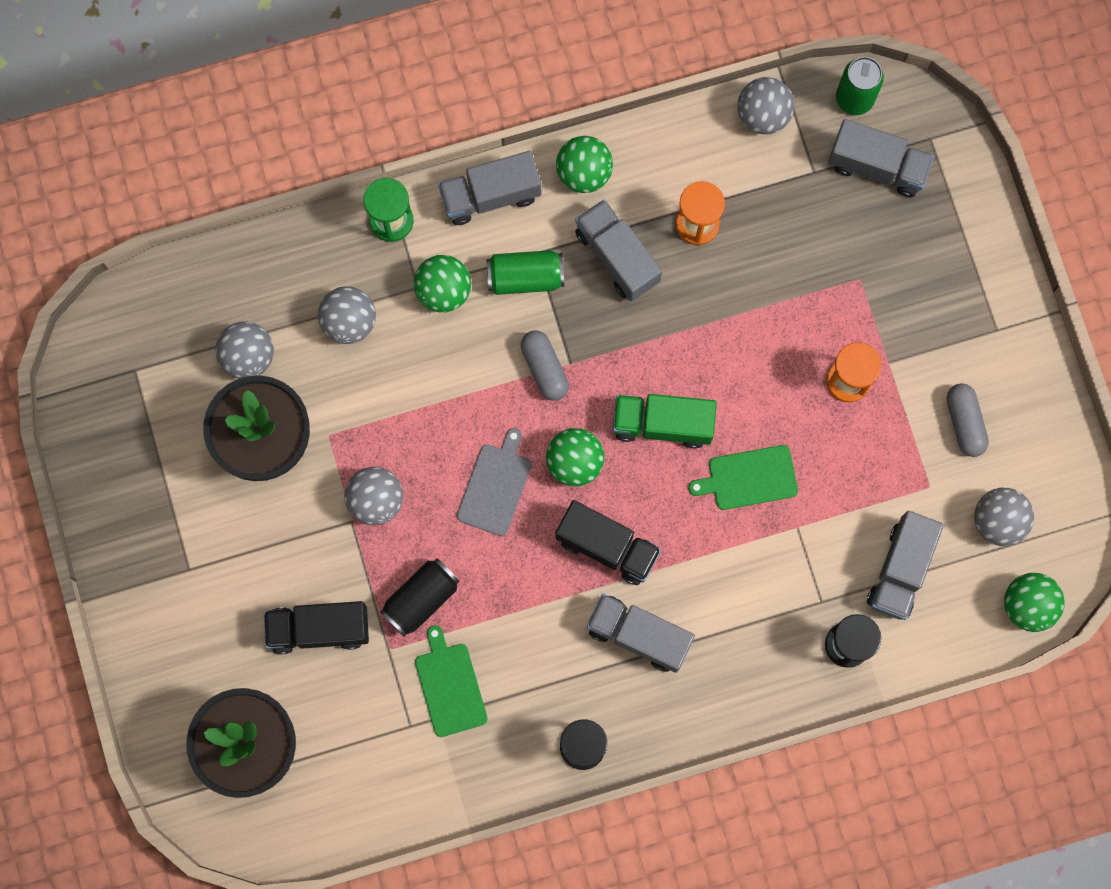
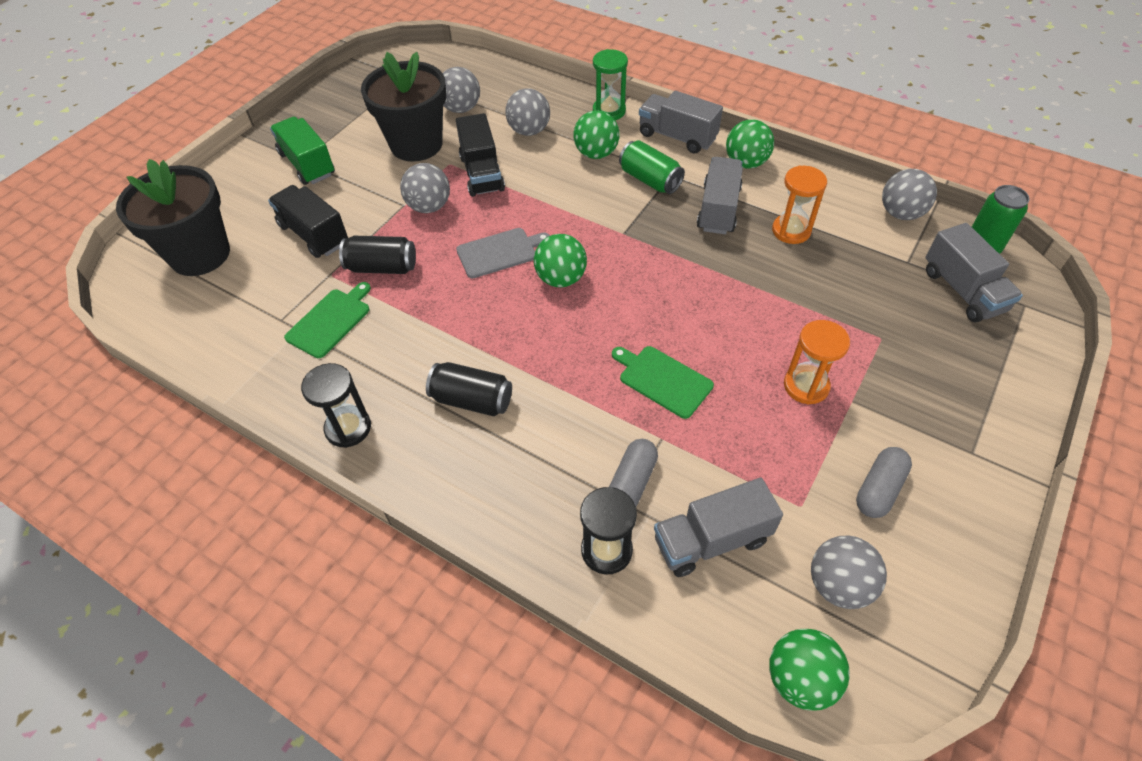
camera: 50 degrees right, 25 degrees down
(544, 368) = (605, 224): grey capsule -> grey capsule (632, 482)
(607, 546) = (520, 335): black truck -> black truck (482, 173)
(639, 635) = (472, 400): grey truck -> black can
(662, 424) = (641, 304): green truck -> green truck (307, 164)

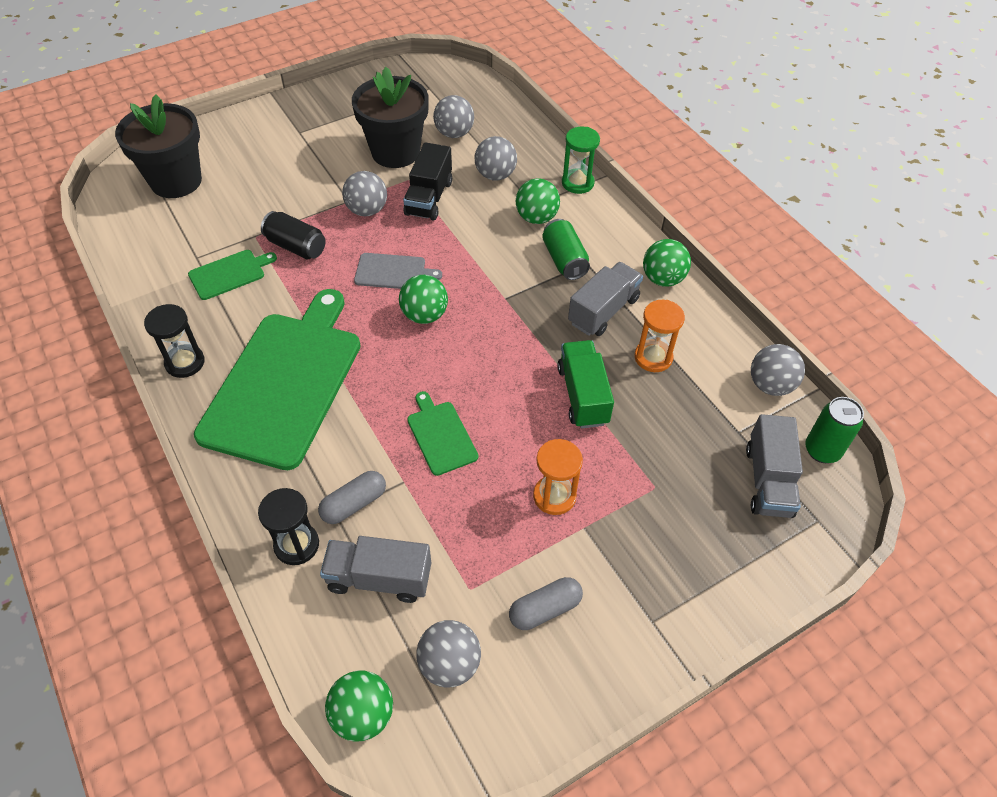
camera: 25 degrees right, 0 degrees up
(307, 164) = (301, 137): green truck -> green truck (583, 395)
(314, 234) = (265, 198): black truck -> none
(472, 400) = (285, 383): black can -> green cutting board
(677, 137) = (620, 230): grey truck -> none

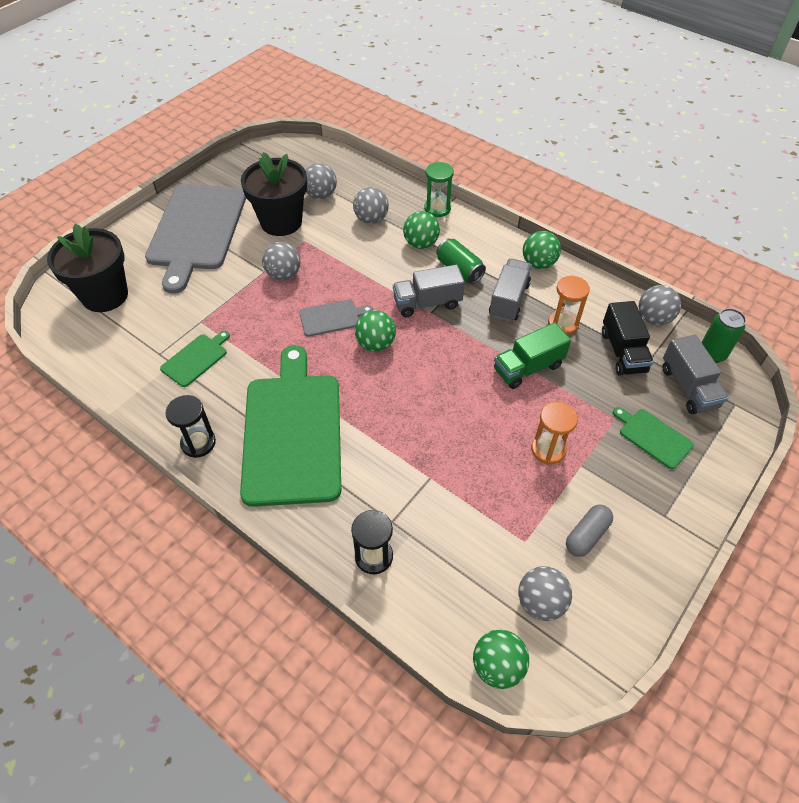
camera: 20 degrees left, 0 degrees up
(296, 246) = (240, 320): black can -> none
(302, 137) = (196, 230): none -> grey cutting board
(354, 504) = (401, 508): grey capsule -> none
(379, 578) = (452, 558): grey truck -> grey truck (427, 303)
(429, 198) = (328, 251): black truck -> black truck (622, 351)
(441, 435) = (439, 432): green cutting board -> green cutting board (653, 437)
(583, 395) = (528, 368): green truck -> green truck turned 90 degrees counterclockwise

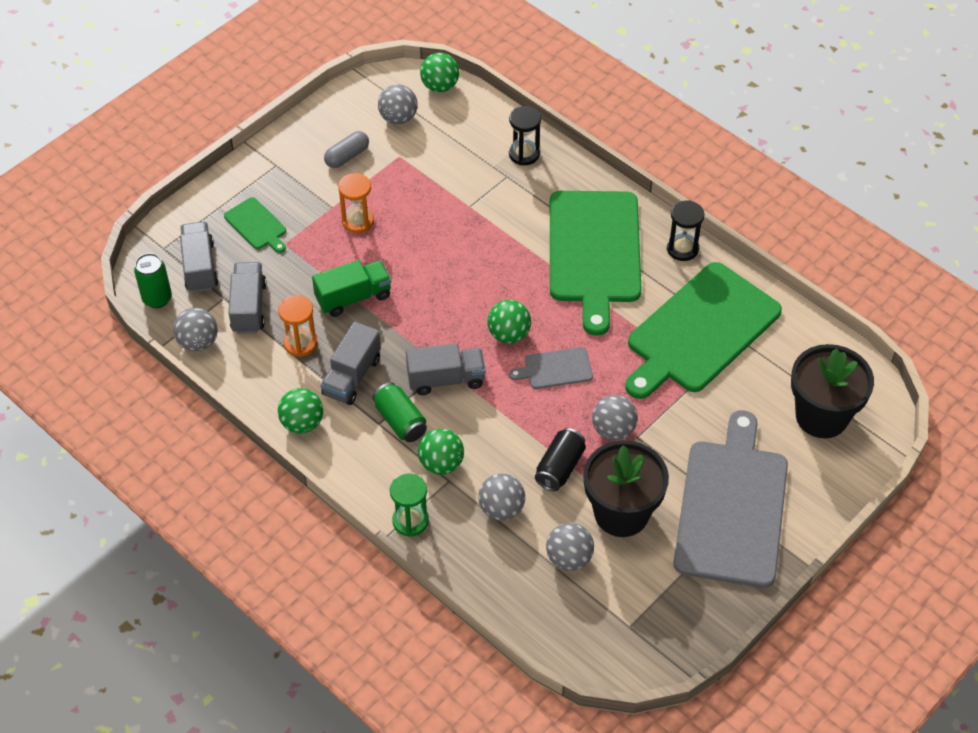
camera: 175 degrees left, 0 degrees up
(196, 359) = (700, 331): green cutting board -> green cutting board, size x2.31
(327, 247) = (560, 467): none -> black can
(622, 351) = (249, 307): black truck -> grey truck

